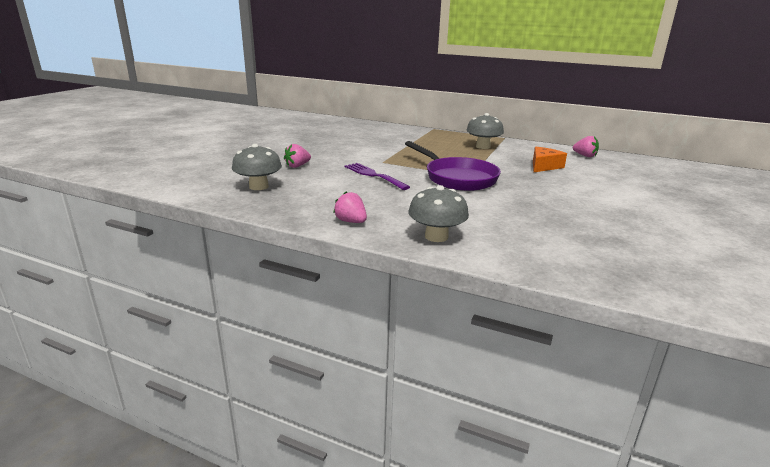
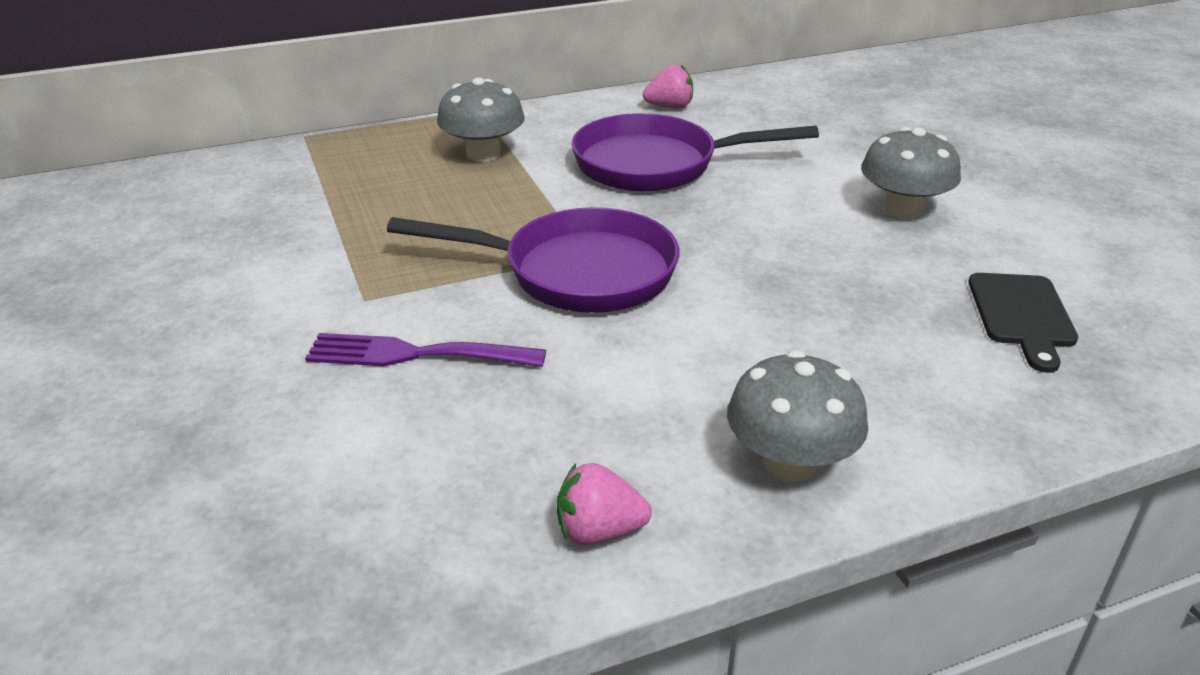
camera: 45 degrees left, 10 degrees up
(258, 186) = (205, 564): grey mushroom -> grey mushroom (903, 209)
(297, 166) = (185, 425): pink strawberry -> none
(544, 166) = (656, 164): orange cheese -> purple pan
(624, 250) = (1022, 315): none -> black cutting board

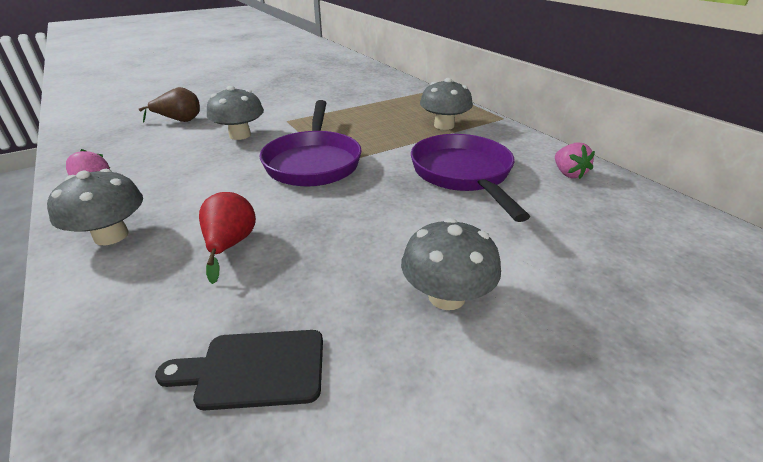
camera: 80 degrees right, 0 degrees up
(263, 456) = (179, 121): none -> brown pear
(415, 354) = (240, 135): purple fork -> grey mushroom
(817, 342) = (230, 245): none -> red pear

